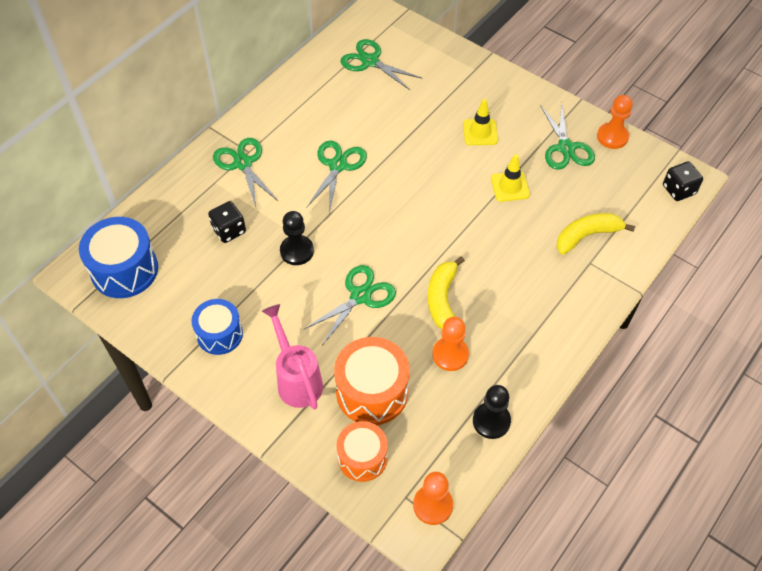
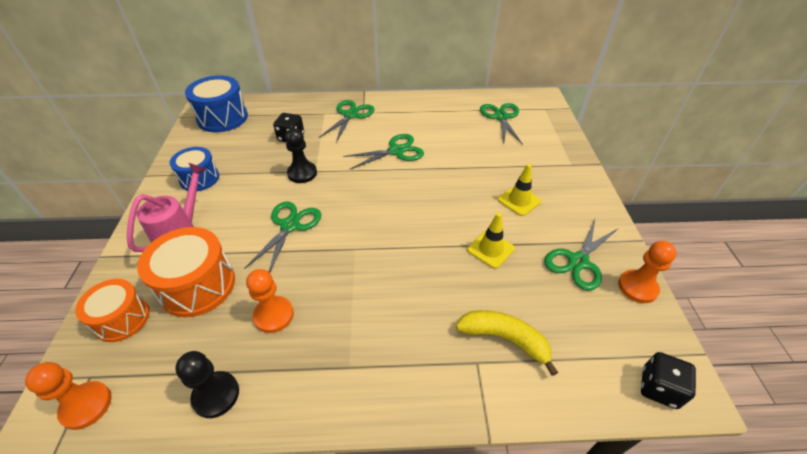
camera: 50 degrees right, 10 degrees down
(360, 296) = (290, 226): green scissors -> green scissors turned 75 degrees counterclockwise
(442, 299) = (329, 275): yellow banana -> none

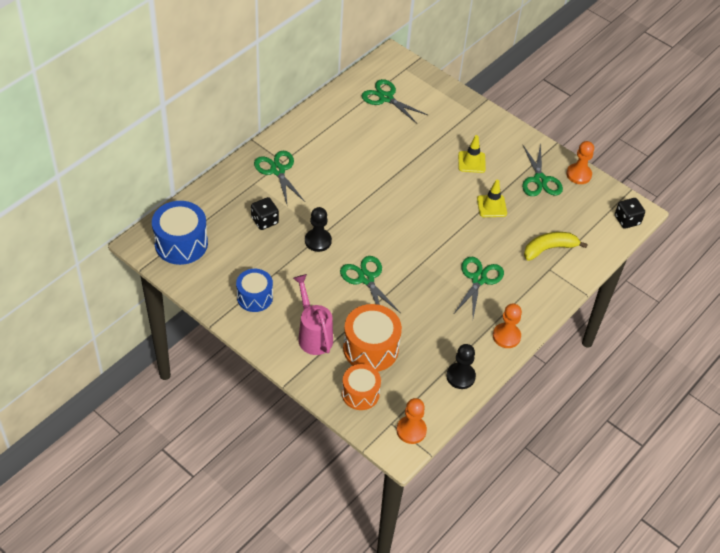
camera: 50 degrees left, 5 degrees up
(274, 315) = (433, 327): orange pawn -> orange pawn (506, 336)
(396, 151) = (354, 178): green scissors -> green scissors (478, 279)

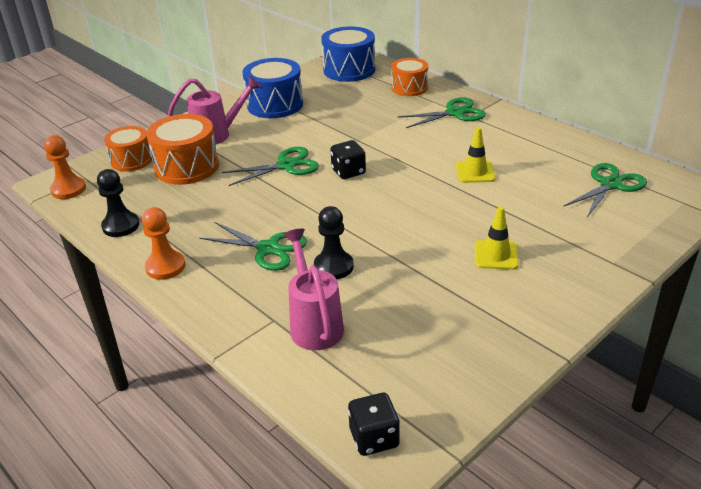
camera: 100 degrees right, 15 degrees down
(226, 199) = (409, 88): none -> orange drum
(255, 297) = (275, 105): blue drum -> blue drum, size x1.51
(264, 221) = (378, 107): black dice -> black dice (348, 172)
(318, 241) = (347, 137): black pawn -> black pawn (333, 266)
(491, 206) = (404, 269): yellow traffic cone -> yellow traffic cone (475, 172)
(540, 180) = (466, 327): green scissors -> none
(549, 249) = (314, 323): yellow banana -> pink watering can
(578, 174) = (487, 380): orange pawn -> none

